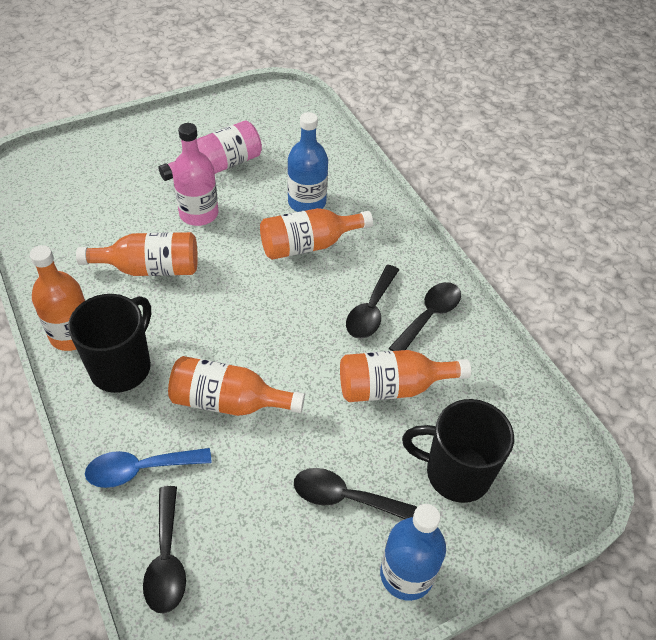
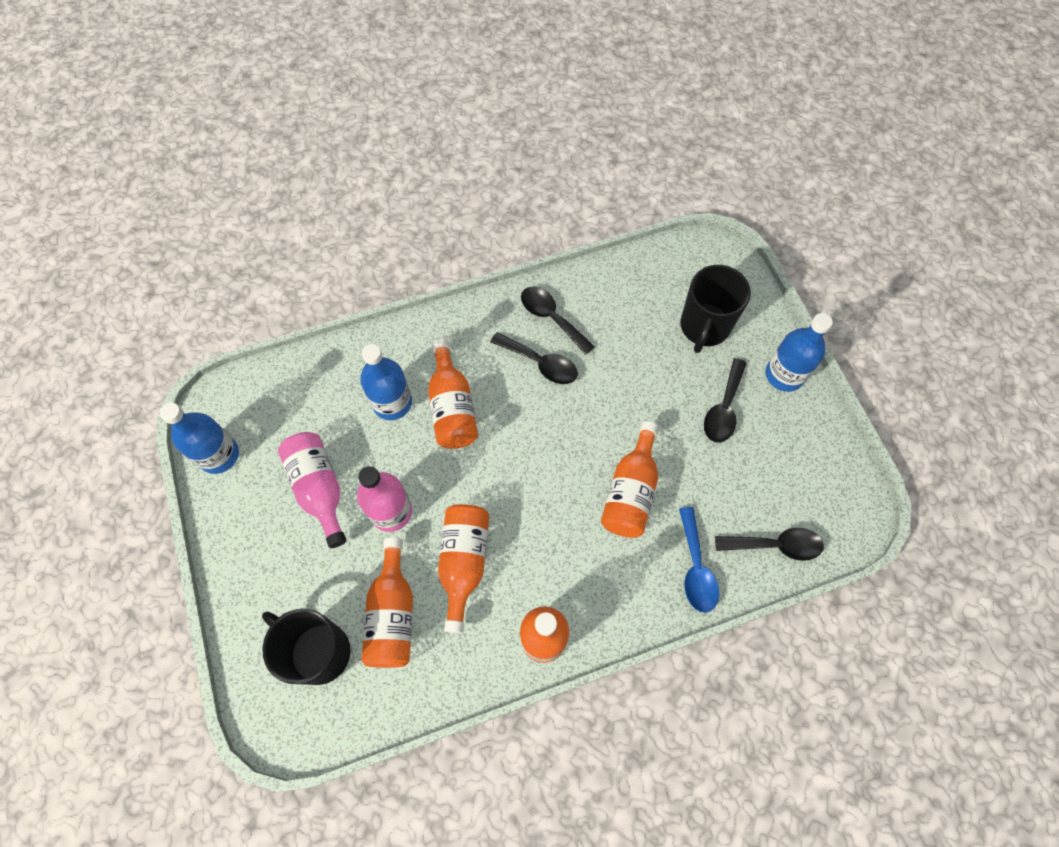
camera: 80 degrees left, 15 degrees up
(122, 366) = (586, 587): black mug -> black mug (319, 651)
(244, 106) = (219, 455): none -> blue bottle
(393, 387) = (623, 358): orange bottle -> orange bottle (392, 614)

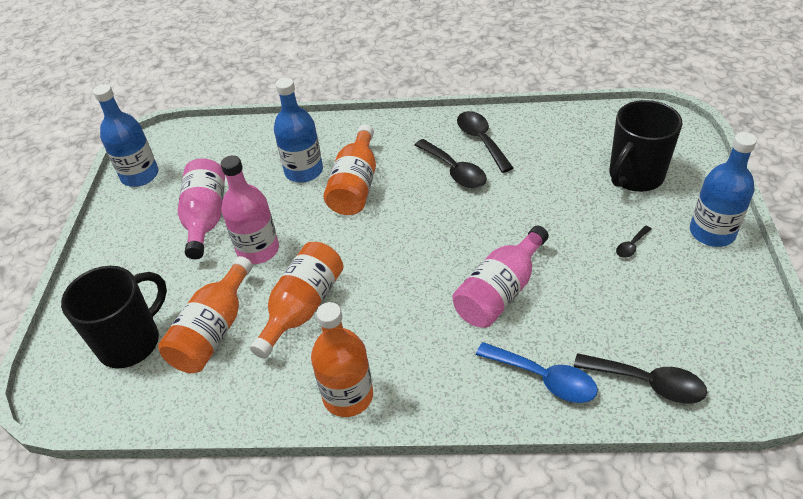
camera: 25 degrees right, 20 degrees down
(319, 651) = (131, 342): black mug -> black mug turned 75 degrees clockwise
(630, 491) = (500, 292): orange bottle -> pink bottle
(695, 568) = (544, 378): blue spoon -> blue spoon turned 75 degrees counterclockwise
(723, 409) = (631, 246): black spoon -> black spoon, size x0.50

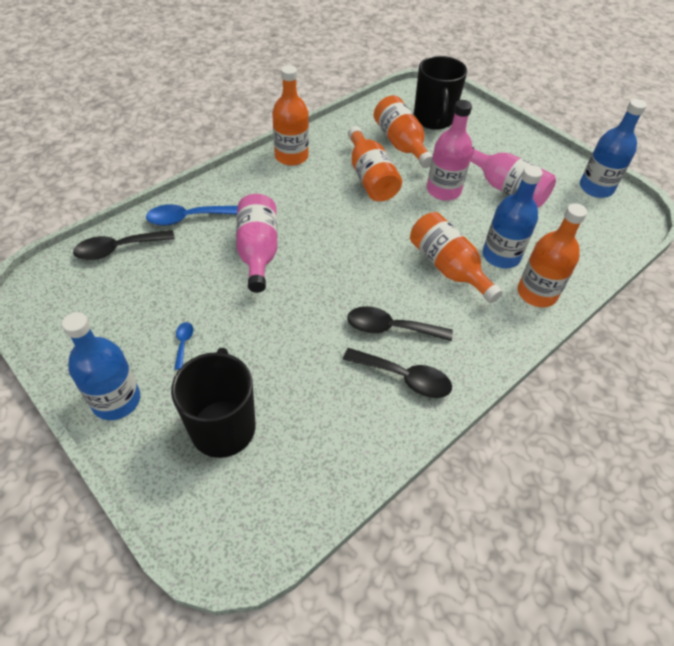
camera: 130 degrees right, 5 degrees up
(321, 136) = (537, 293): none -> orange bottle
(631, 246) = (183, 343): black spoon -> blue spoon

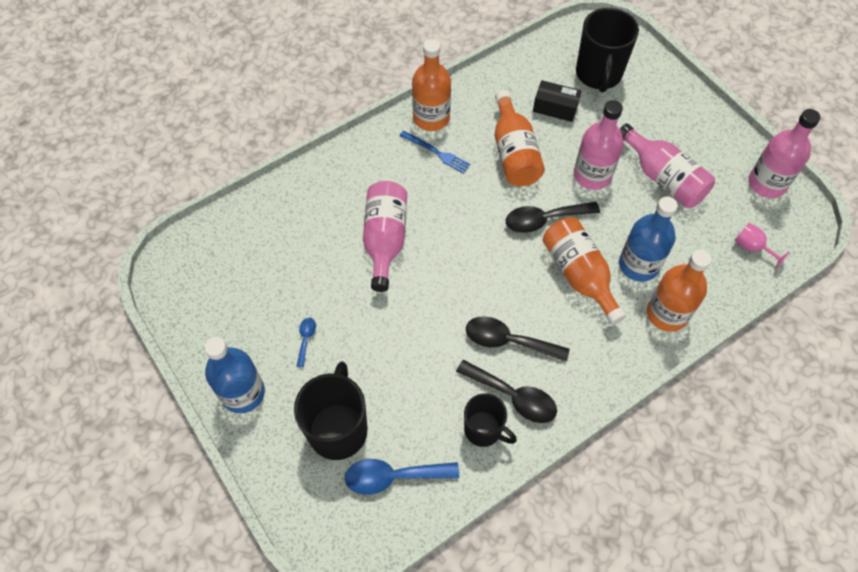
camera: 10 degrees right, 10 degrees up
(118, 249) = (246, 226): black spoon -> black spoon (544, 220)
(187, 218) = (316, 193): blue spoon -> blue spoon (393, 477)
(299, 181) = (436, 152): none -> blue fork
(379, 412) = (484, 430): none -> black mug
(401, 144) = (555, 108): orange bottle -> black box
(596, 188) = (767, 183): blue bottle -> pink bottle
(598, 236) = (752, 247): none -> pink goblet

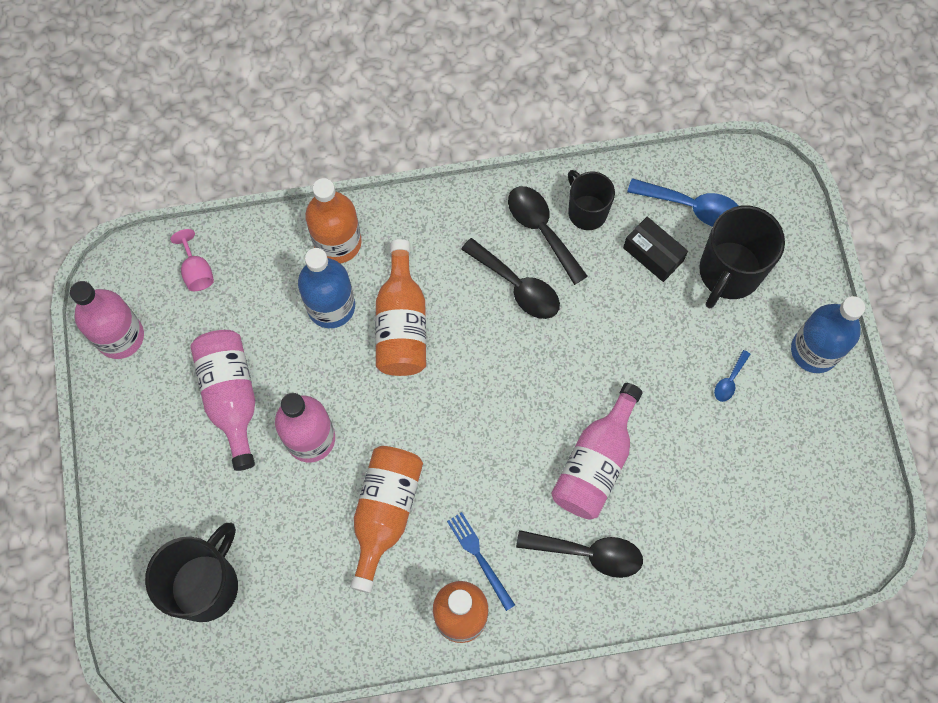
camera: 155 degrees left, 10 degrees up
(544, 220) = (401, 406): black spoon -> black spoon (588, 553)
(555, 108) = (294, 557): black box -> black box (653, 254)

